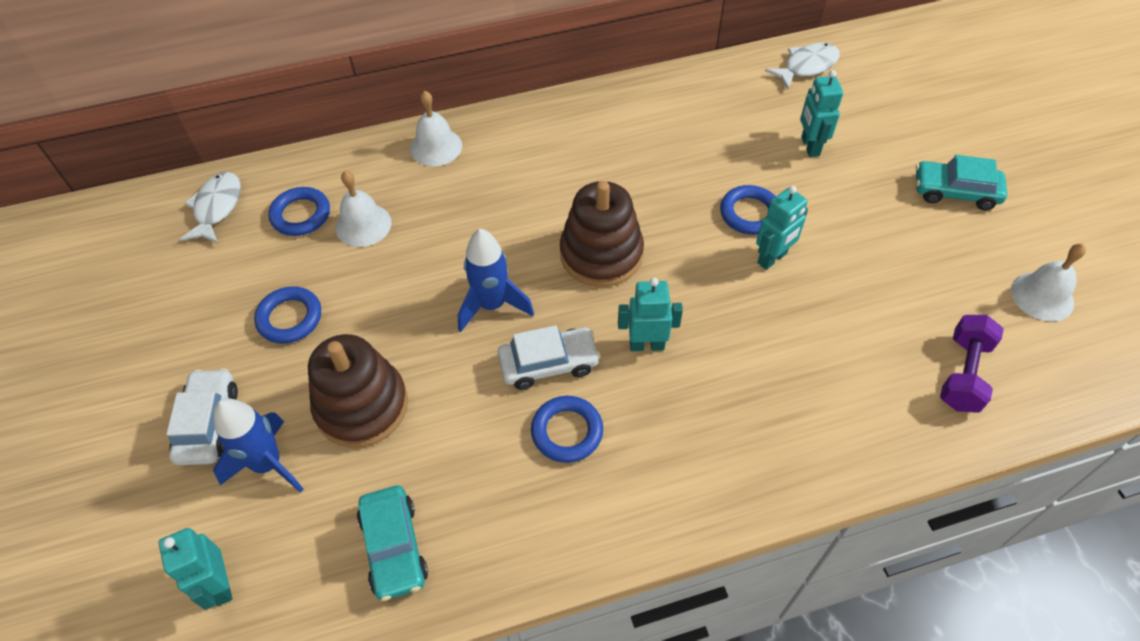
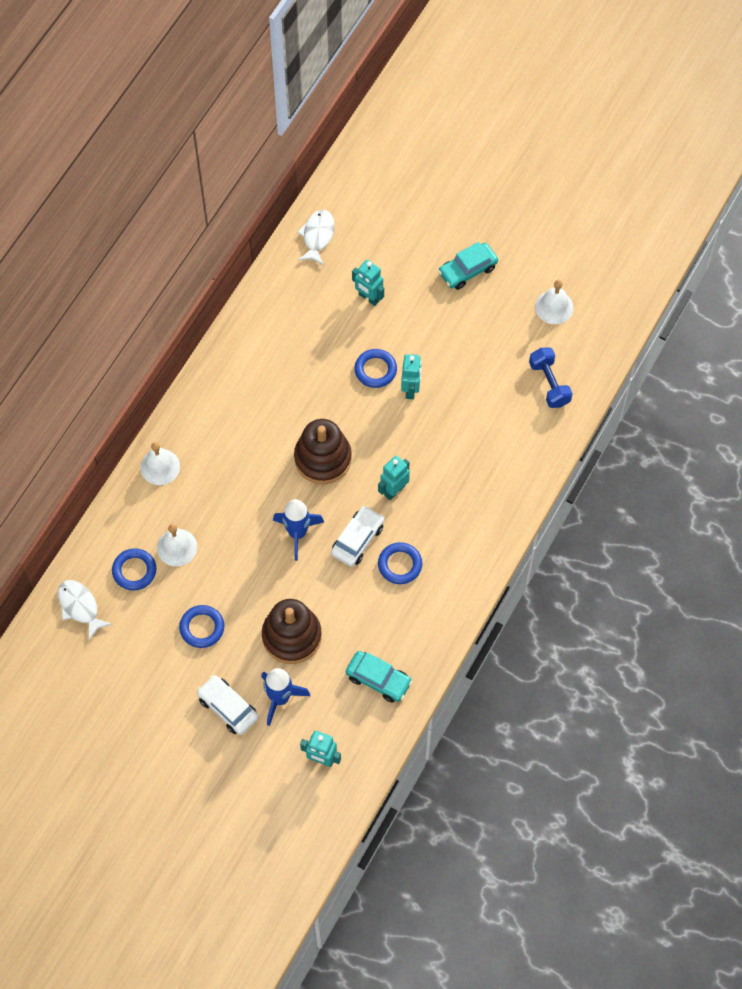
camera: 45 degrees left, 10 degrees up
(963, 374) = (549, 383): purple dumbbell -> blue dumbbell

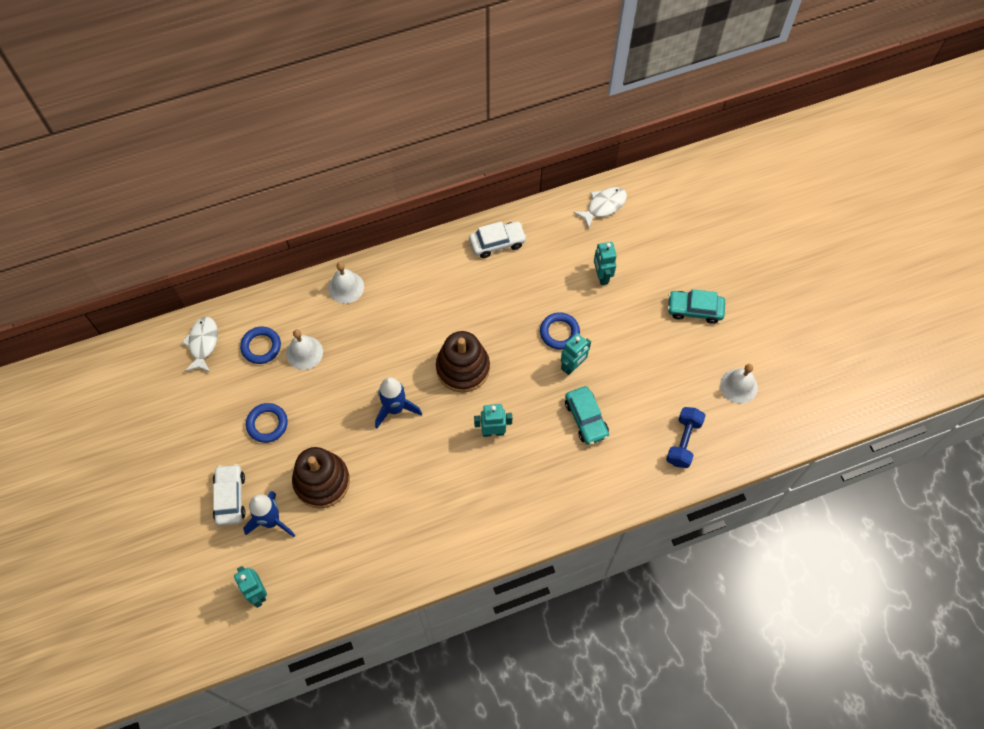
camera: 40 degrees right, 0 degrees up
(357, 539) = (433, 447): white car -> white car (497, 243)
(378, 679) = (352, 566): turquoise car -> turquoise car (586, 418)
(400, 565) = (446, 491): blue ring -> none

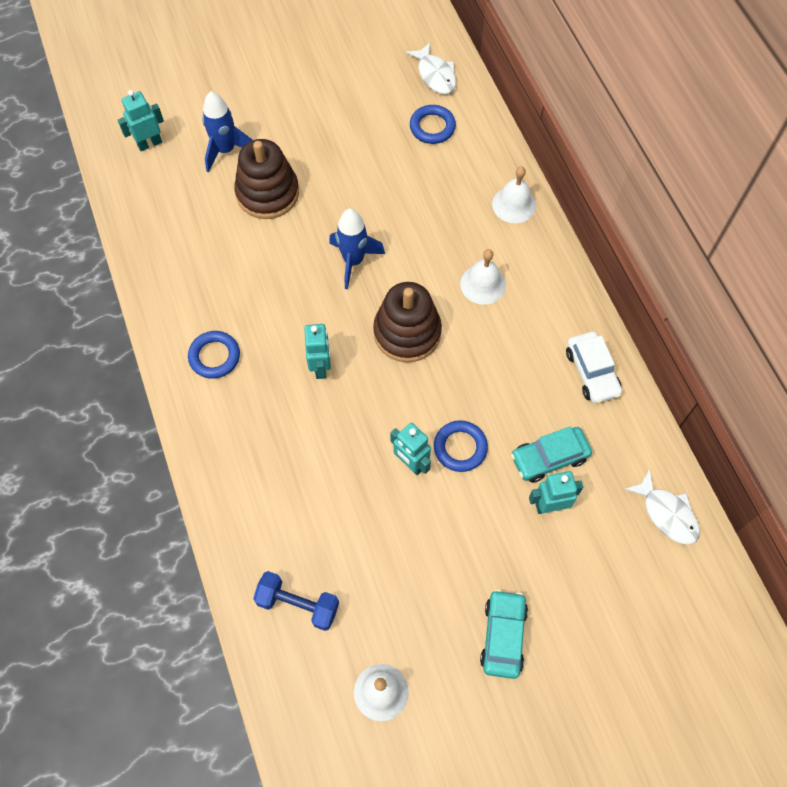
camera: 90 degrees right, 0 degrees up
(203, 343) = (435, 75): white fish -> white fish turned 60 degrees clockwise
(230, 497) = (255, 113): white car -> none
(267, 424) = (337, 139): blue ring -> blue ring (214, 356)
(304, 352) = (425, 168): white bell -> white bell (483, 284)
(586, 418) = (335, 477): turquoise car -> turquoise car (549, 457)

